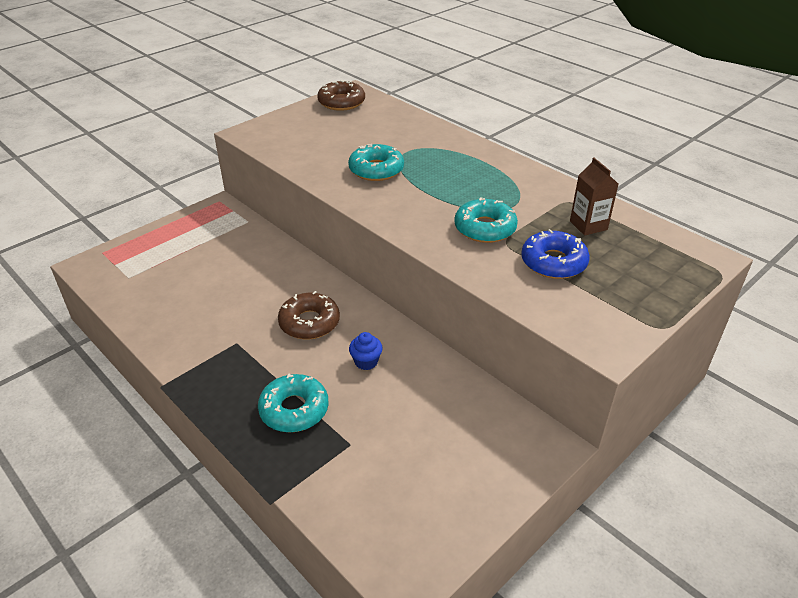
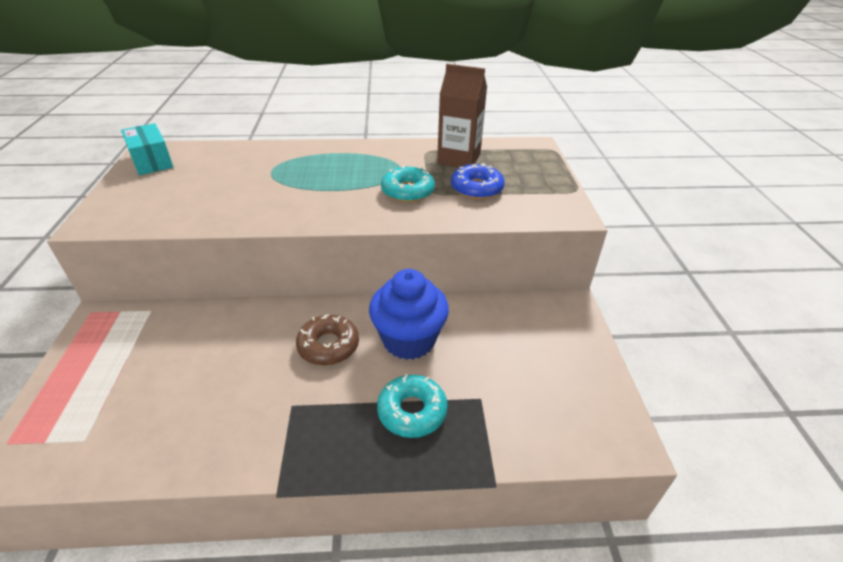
camera: 50 degrees left, 0 degrees up
(341, 102) = (152, 161): brown donut -> turquoise box
(366, 362) = (409, 340): blue cupcake -> blue cupcake, size x2.43
(376, 170) = (268, 194): turquoise donut -> none
(588, 225) = (459, 159): brown carton -> brown carton, size x1.65

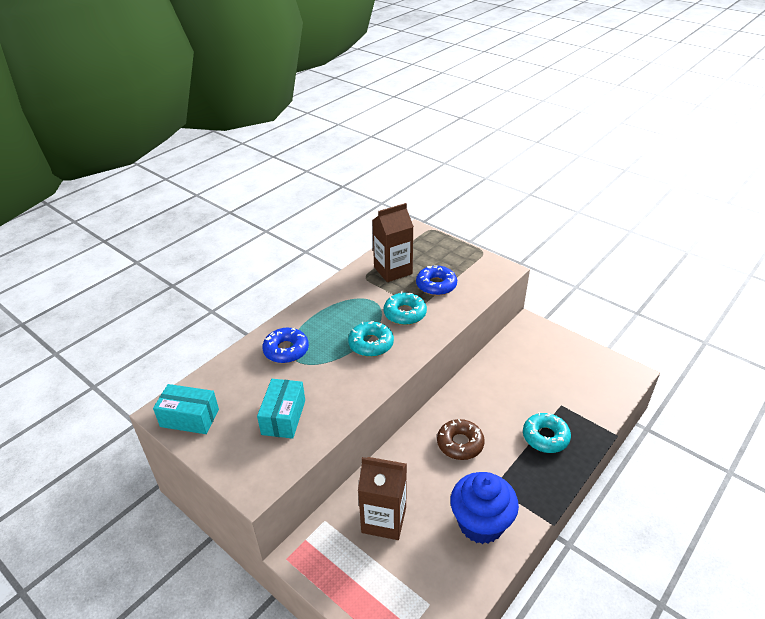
camera: 45 degrees left, 0 degrees up
(178, 346) = (384, 520): none -> brown carton
(191, 197) = (283, 417): none -> turquoise box
(278, 161) = (286, 350): none -> blue donut
(339, 194) = (371, 344): none -> turquoise donut
(409, 340) = (491, 406): blue cupcake -> blue cupcake (481, 523)

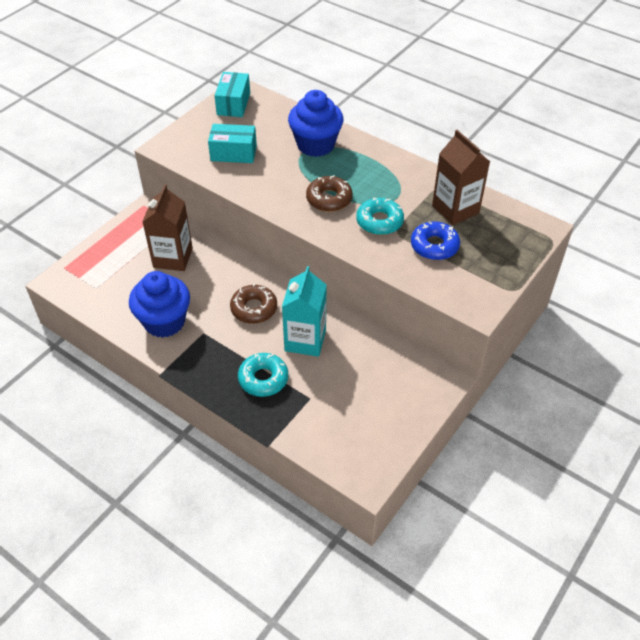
camera: 85 degrees right, 10 degrees up
(286, 350) = (315, 145): blue donut -> blue cupcake
(371, 344) = (329, 199): turquoise donut -> brown donut
(497, 406) = (305, 340): none -> turquoise carton

